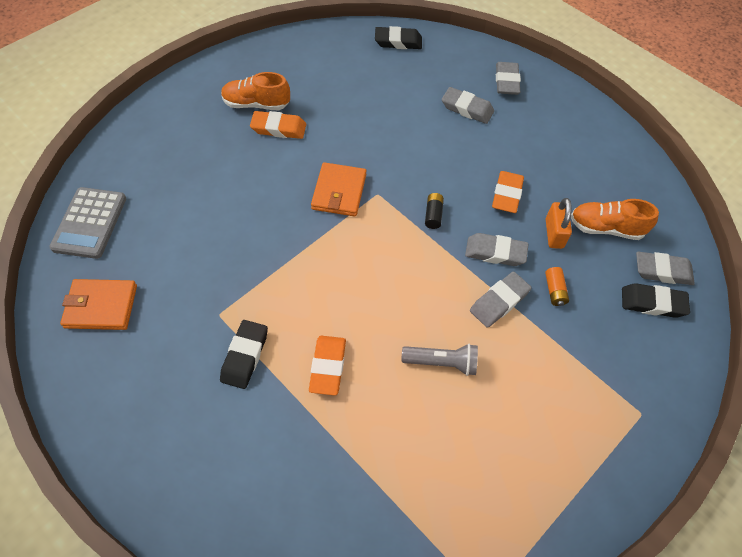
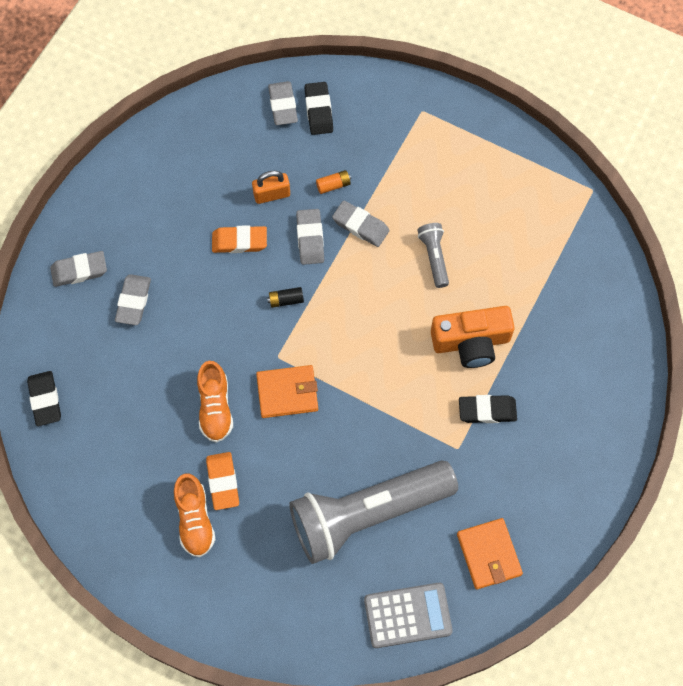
camera: 105 degrees left, 10 degrees up
(196, 220) = (367, 513): none -> grey flashlight
(328, 367) = (471, 342): orange eraser -> orange camera
(606, 228) = (250, 153): orange shoe -> orange shoe (215, 407)

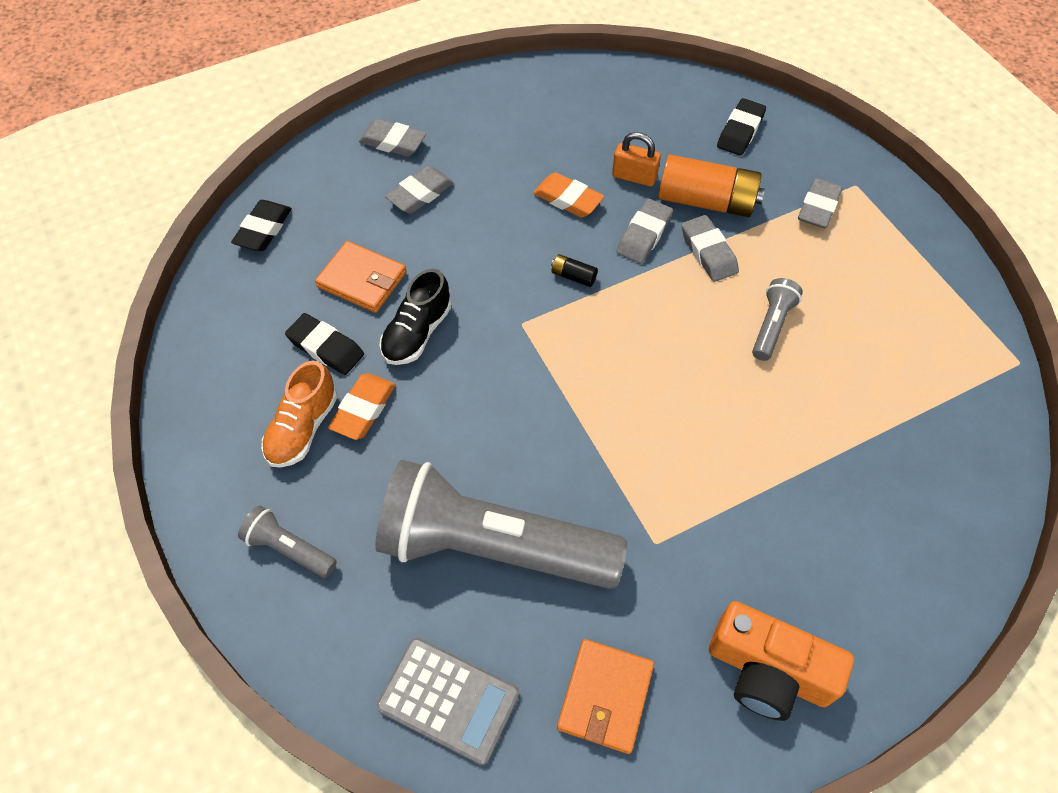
camera: 35 degrees right, 10 degrees down
(215, 407) = (417, 333): orange shoe -> black shoe
(250, 597) = (289, 548): none -> grey flashlight
(283, 105) = (705, 110): grey eraser -> grey eraser (818, 207)
(287, 393) = (503, 364): orange wallet -> orange wallet (362, 280)
(333, 185) = (706, 201): orange battery -> orange battery, size x2.32
(471, 342) = (755, 436): orange camera -> orange camera (768, 671)
(487, 410) = (723, 523): black eraser -> black eraser (326, 347)

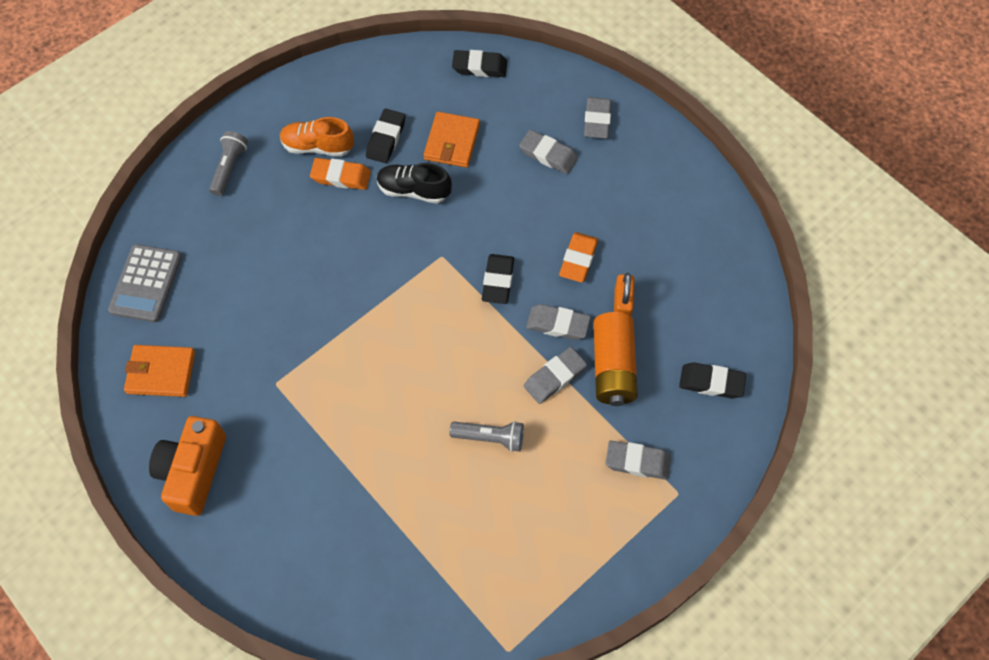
camera: 75 degrees right, 5 degrees up
(492, 545) = (254, 282): grey flashlight -> none
(573, 276) = (498, 281): black battery -> black eraser

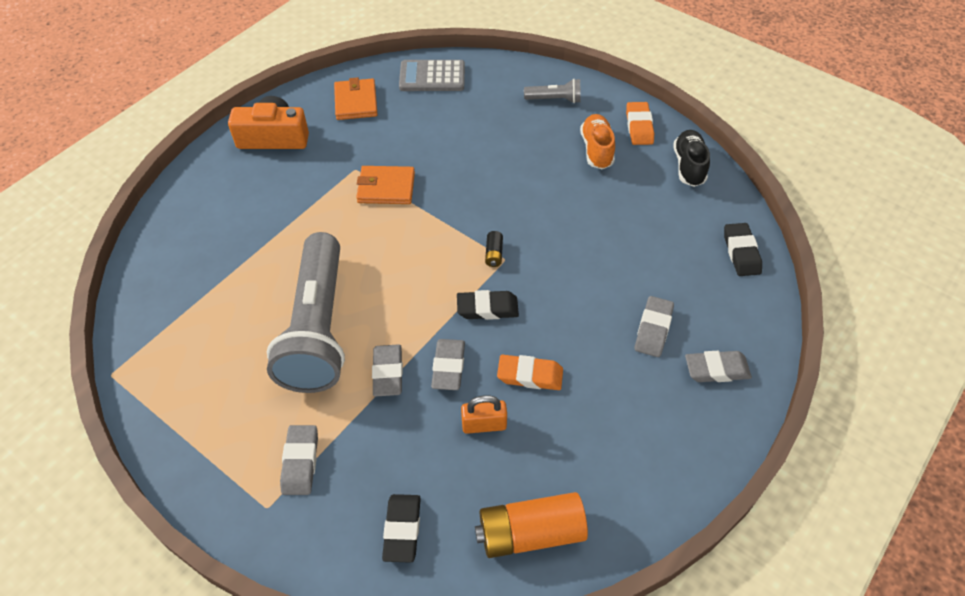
camera: 80 degrees right, 10 degrees down
(341, 177) = (570, 171): orange eraser -> orange eraser (639, 127)
(386, 139) = (623, 195): black eraser -> none
(414, 190) = (572, 225): black shoe -> black shoe (689, 166)
(433, 264) = (494, 254): none -> black battery
(452, 142) = (638, 245): orange wallet -> orange wallet (386, 187)
(490, 438) = (317, 328): grey flashlight -> grey flashlight, size x2.41
(555, 377) = (388, 373): grey eraser -> grey eraser turned 45 degrees clockwise
(613, 367) = (407, 425): orange battery -> orange battery (530, 533)

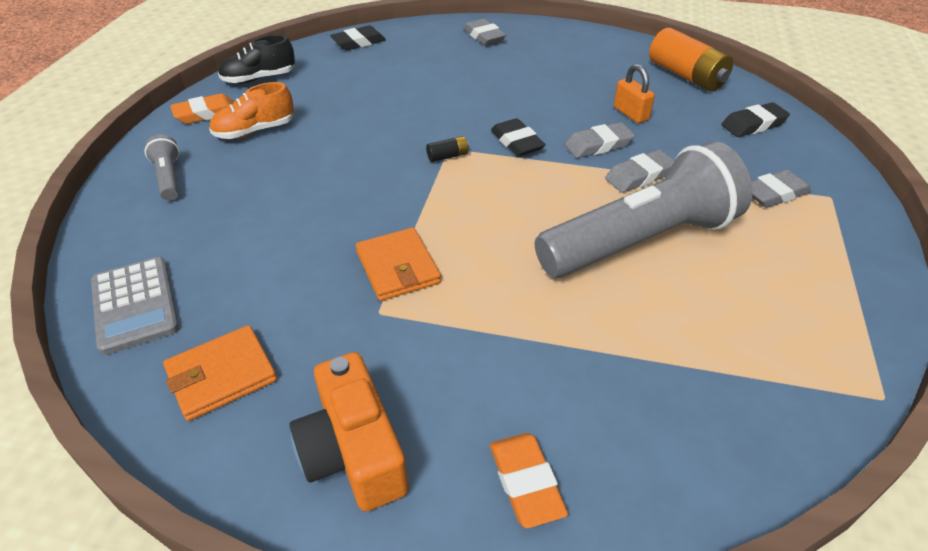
camera: 115 degrees left, 10 degrees down
(530, 375) = (565, 105): orange eraser -> orange eraser (526, 482)
(653, 329) = (469, 64): grey eraser -> none

